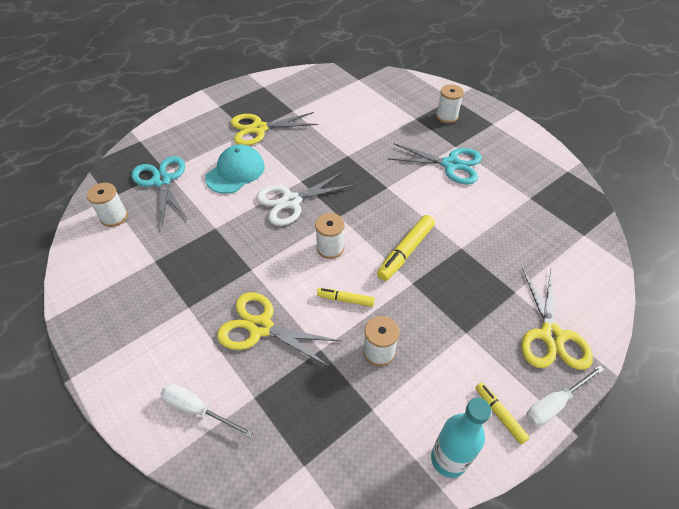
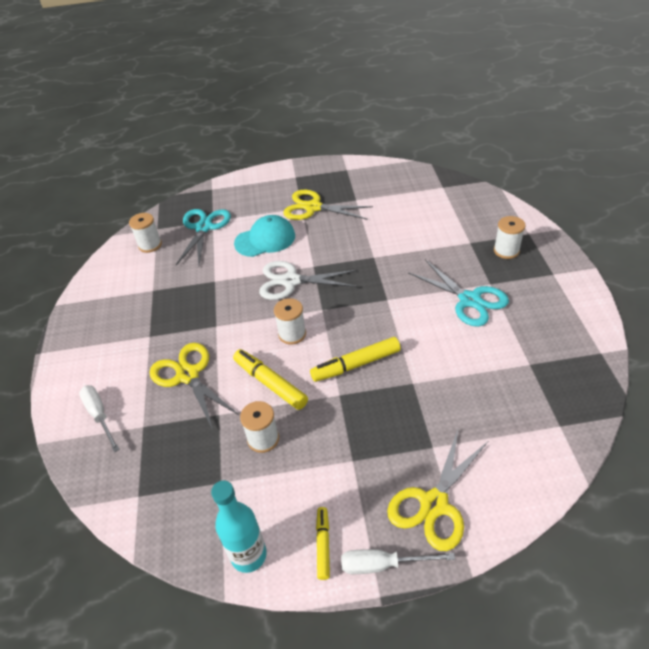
camera: 35 degrees right, 5 degrees down
(345, 300) = (270, 383): yellow marker -> yellow marker, size x1.66

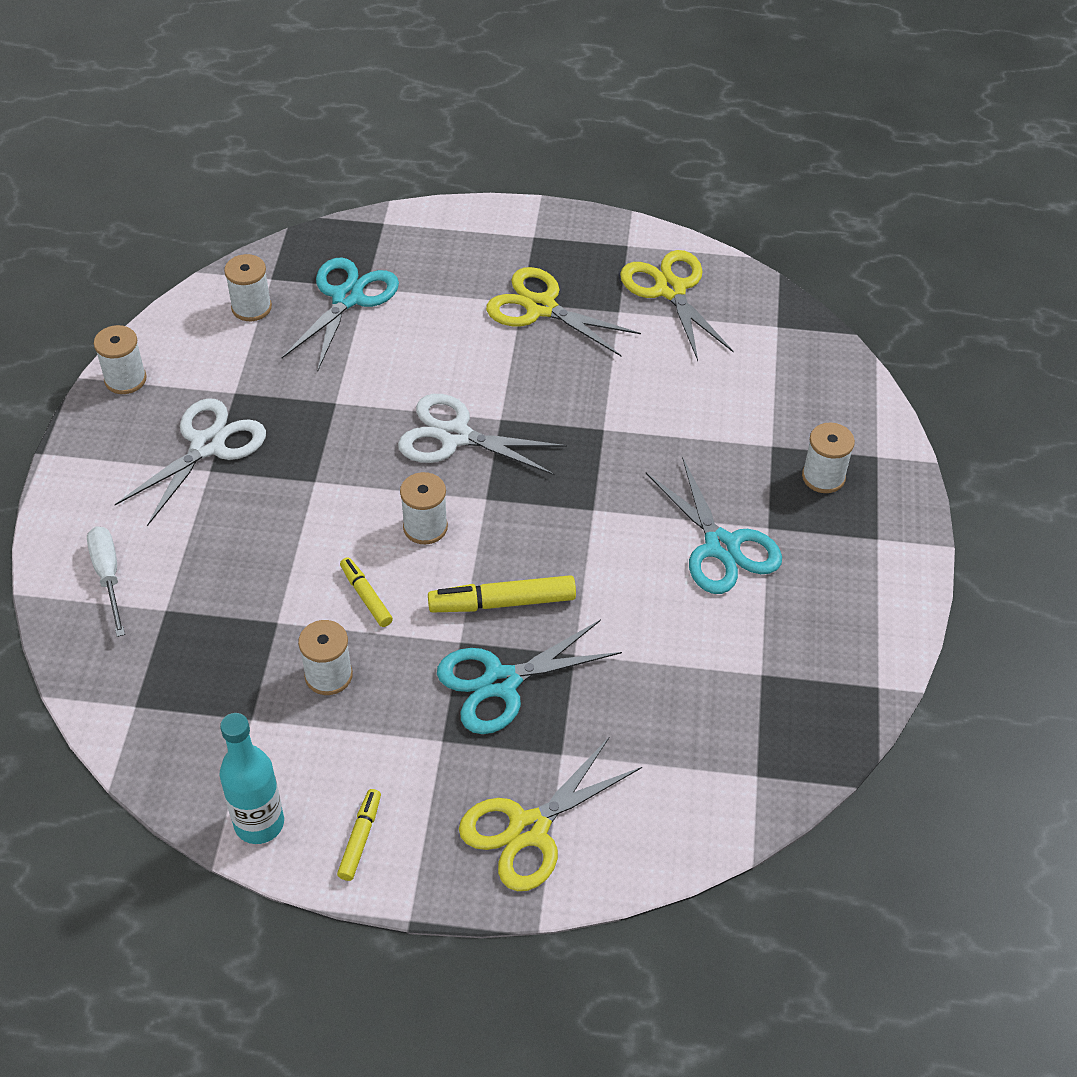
camera: 10 degrees right, 5 degrees up
(84, 299) = (125, 379): none -> white spool
(144, 322) = (208, 445): none -> white scissors
(188, 375) = (250, 550): yellow scissors -> yellow scissors (670, 289)
(265, 239) = (440, 348): turquoise cap -> none
(270, 383) = (366, 596): yellow marker -> yellow marker, size x0.60
(375, 413) = (501, 682): none -> turquoise scissors
(382, 564) = (428, 884): white screwdriver -> none

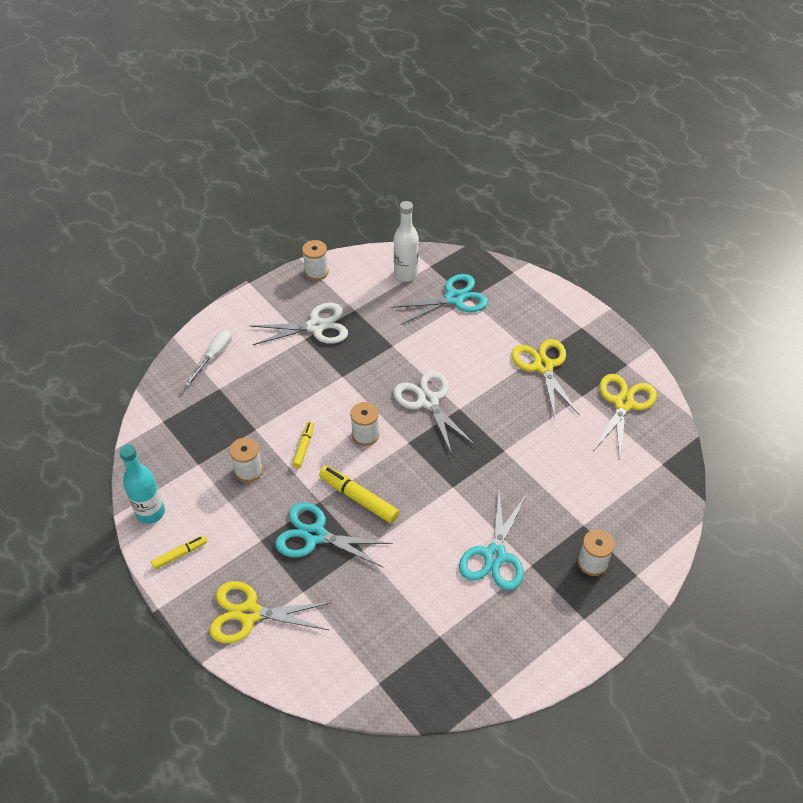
camera: 45 degrees right, 0 degrees up
(251, 307) = (406, 274): white spool -> white bottle

